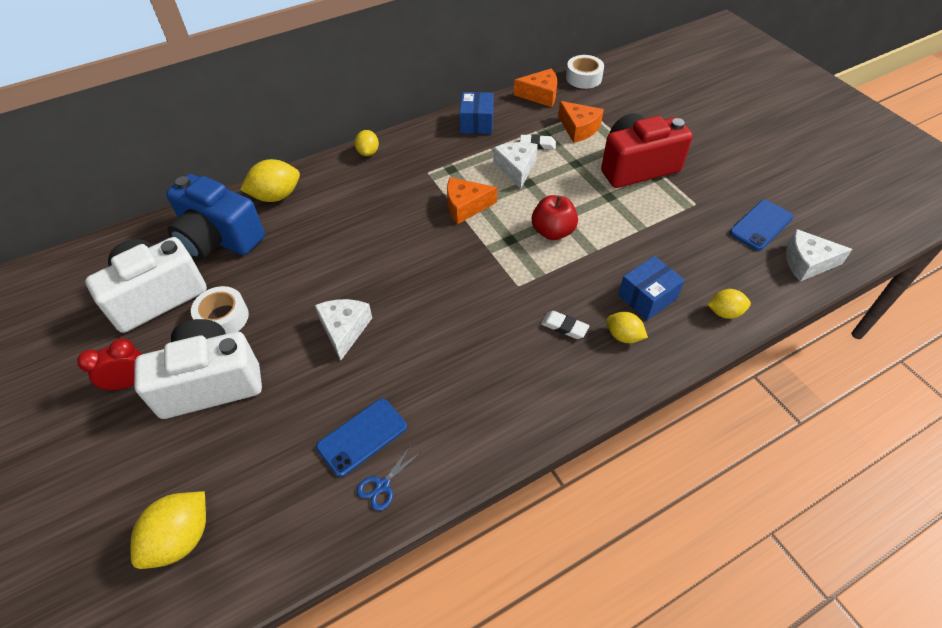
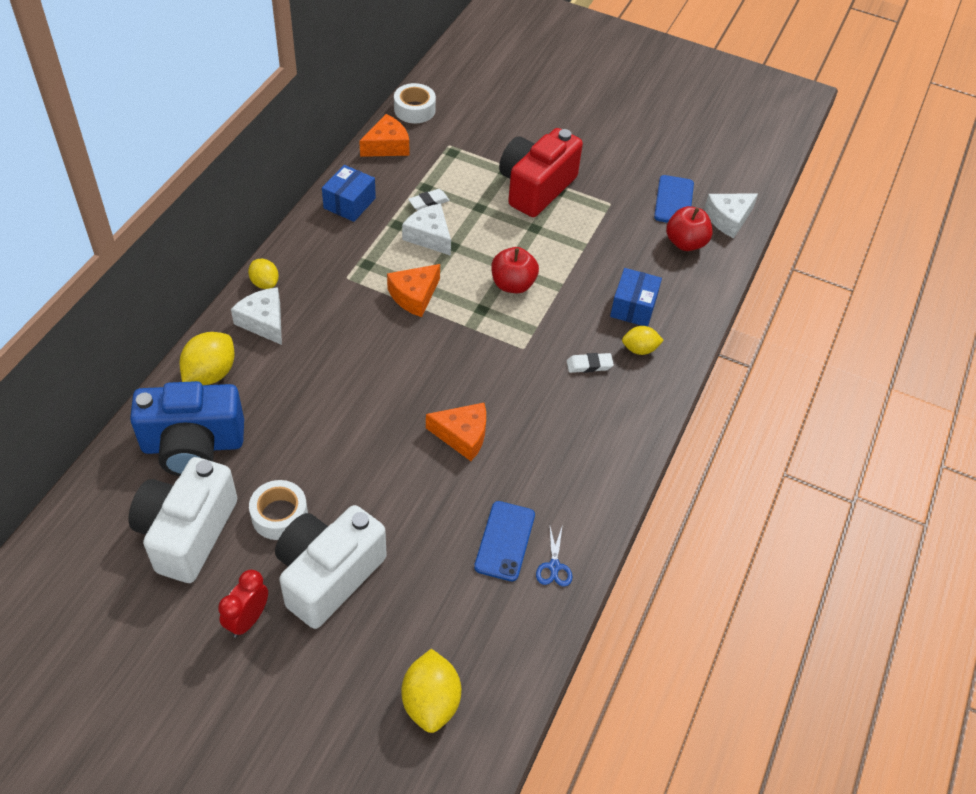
camera: 40 degrees left, 0 degrees up
(344, 330) = (407, 465): white cheese -> white cheese (264, 322)
(477, 123) = (349, 203): blue box -> blue box turned 60 degrees clockwise
(579, 128) = (454, 169): orange cheese -> orange cheese (462, 435)
(724, 312) = (698, 291): yellow lemon -> none
(744, 265) = (685, 243): none -> red apple

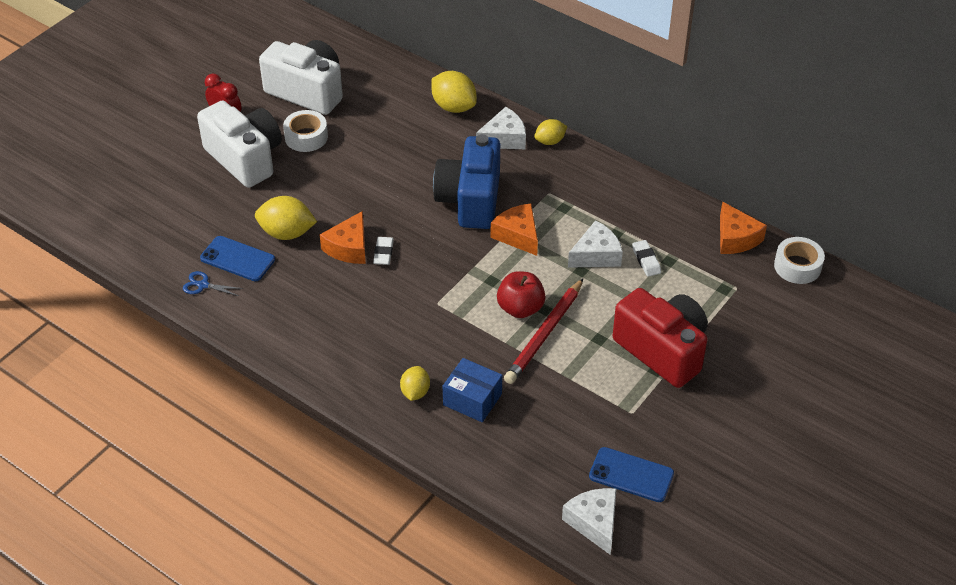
camera: 105 degrees right, 5 degrees down
(193, 445) = (385, 96): blue camera -> blue camera (470, 200)
(349, 203) = (649, 203): blue box -> none
(431, 702) = (125, 201): yellow lemon -> yellow lemon (287, 233)
(540, 265) = (544, 334): none -> red pencil
(589, 365) = (405, 348): white eraser -> white eraser (383, 253)
(685, 243) = (560, 469): red apple -> none

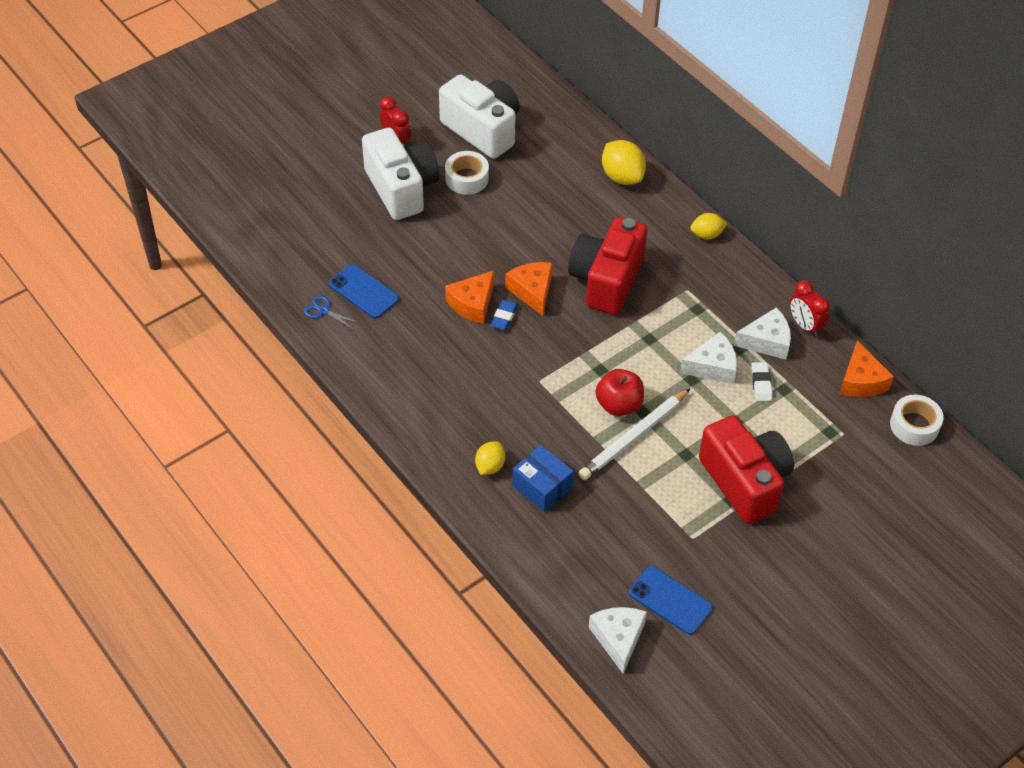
camera: 15 degrees right, 5 degrees up
(287, 233) = (418, 275): yellow lemon -> none
(383, 253) = (504, 317): white eraser -> blue eraser
(470, 200) = (606, 280): blue camera -> red camera
(504, 138) = (661, 222): white cheese -> white cheese (766, 341)
(518, 235) = (641, 328): orange cheese -> orange cheese (532, 291)
(544, 334) = (633, 437): red pencil -> white pencil
(667, 201) = (805, 326): none -> red clock

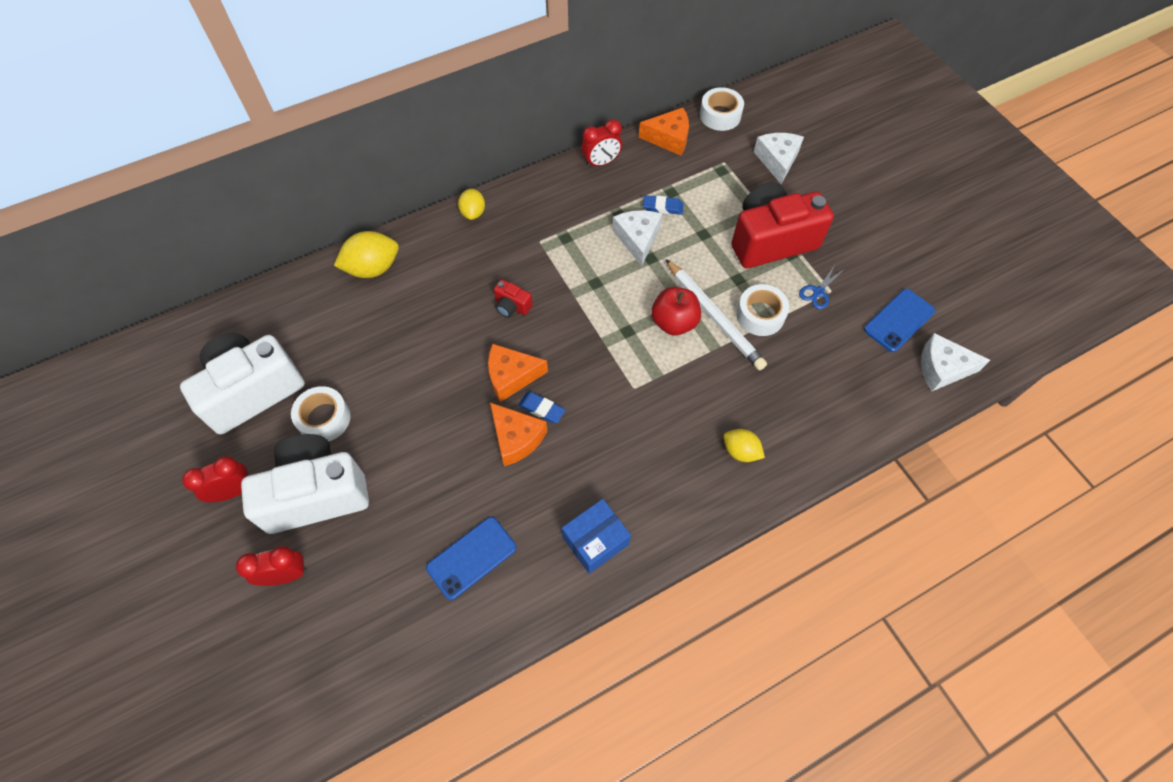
camera: 80 degrees left, 10 degrees up
(324, 311) = (492, 610): blue scissors -> blue scissors (818, 292)
(335, 186) = (286, 575): none -> red clock
(542, 487) = (769, 406): blue box -> blue box (595, 541)
(606, 280) = (512, 306): red camera -> red camera, size x0.41
(645, 475) = (760, 315): none -> white tape
(761, 383) = (663, 207): white eraser -> blue eraser
(766, 341) = (614, 193): white cheese -> white cheese (777, 160)

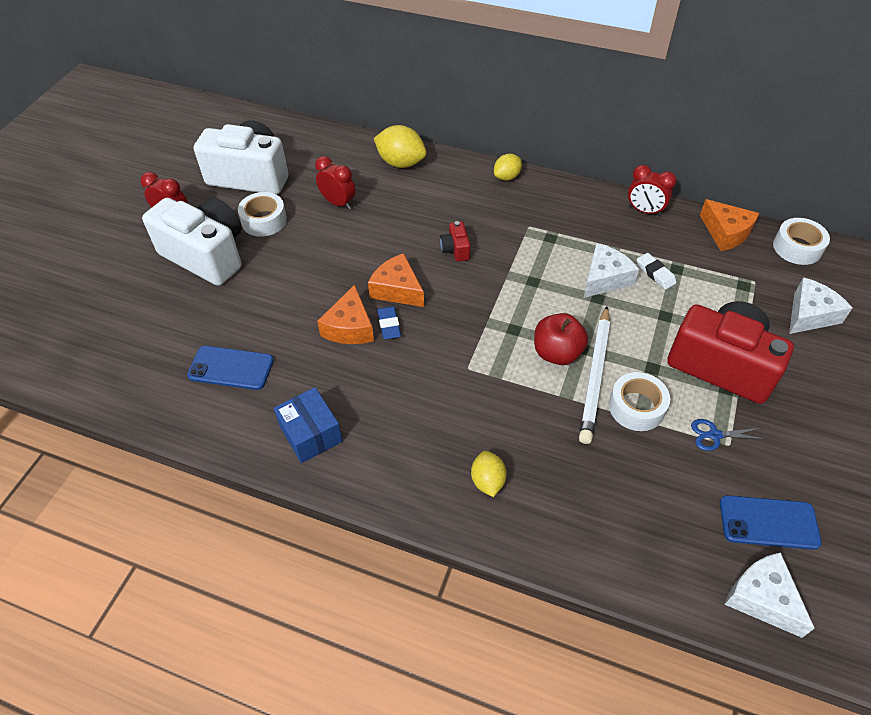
camera: 50 degrees right, 10 degrees down
(286, 575) = (137, 282): red clock -> red clock (338, 203)
(595, 541) = (310, 434): blue box -> blue box turned 45 degrees clockwise
(663, 207) = (655, 273): blue eraser -> white eraser

